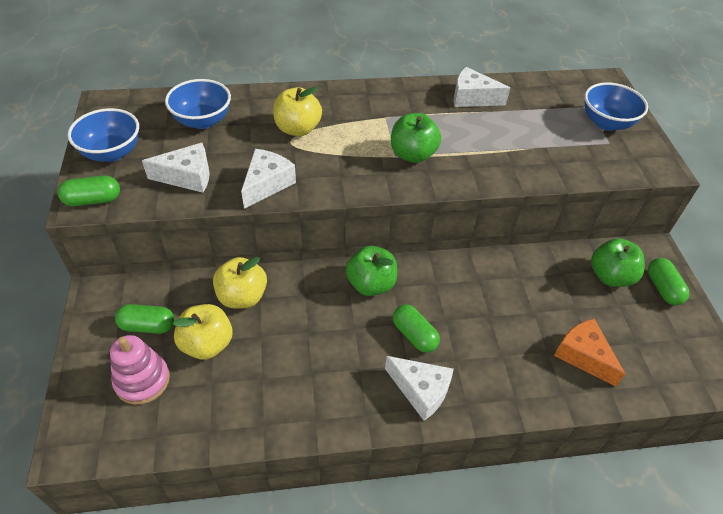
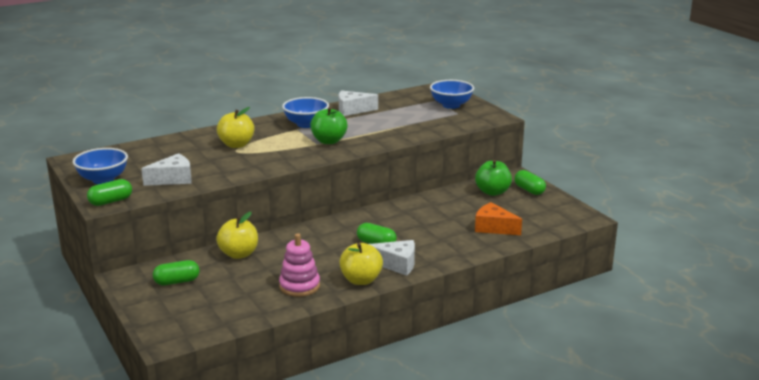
camera: 20 degrees left, 25 degrees down
(142, 380) = (194, 304): pink stacking toy -> pink stacking toy (299, 286)
(202, 121) = (160, 154): blue bowl -> blue bowl (306, 124)
(207, 344) = (229, 279): yellow apple -> yellow apple (361, 280)
(267, 184) = (235, 171): white cheese -> none
(371, 284) = (330, 229): green apple -> none

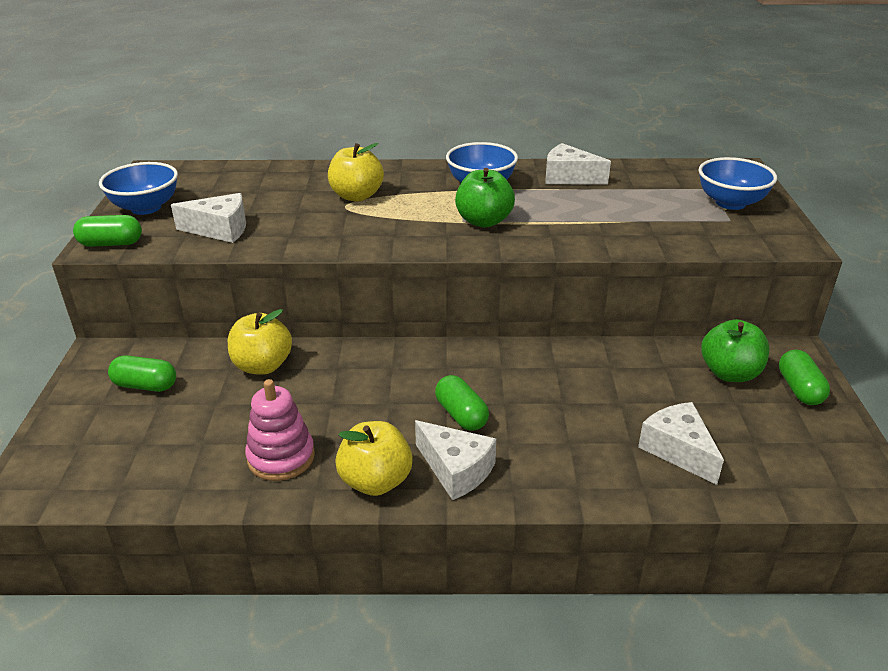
camera: 30 degrees right, 10 degrees up
(493, 228) = (678, 450): orange cheese -> white cheese

